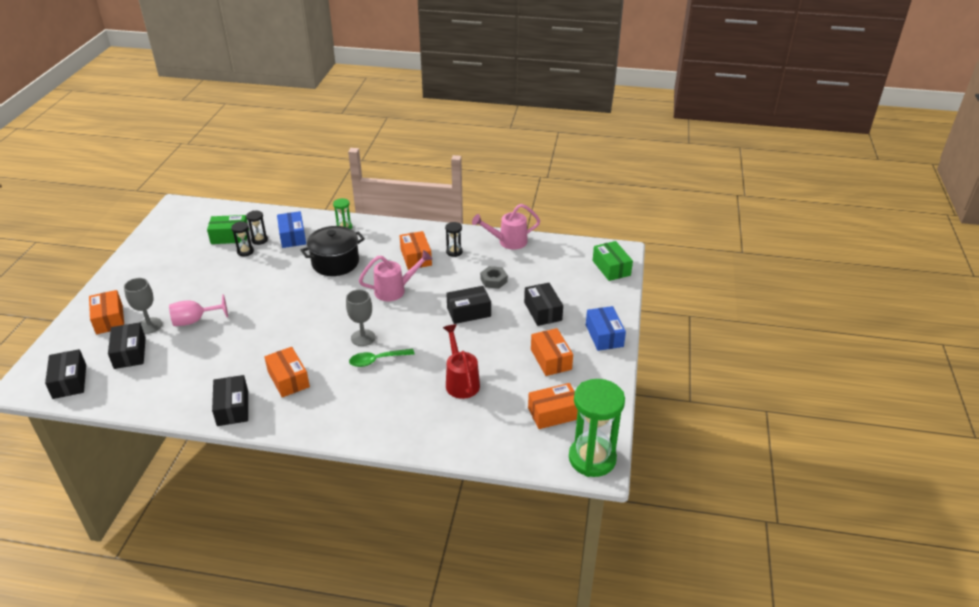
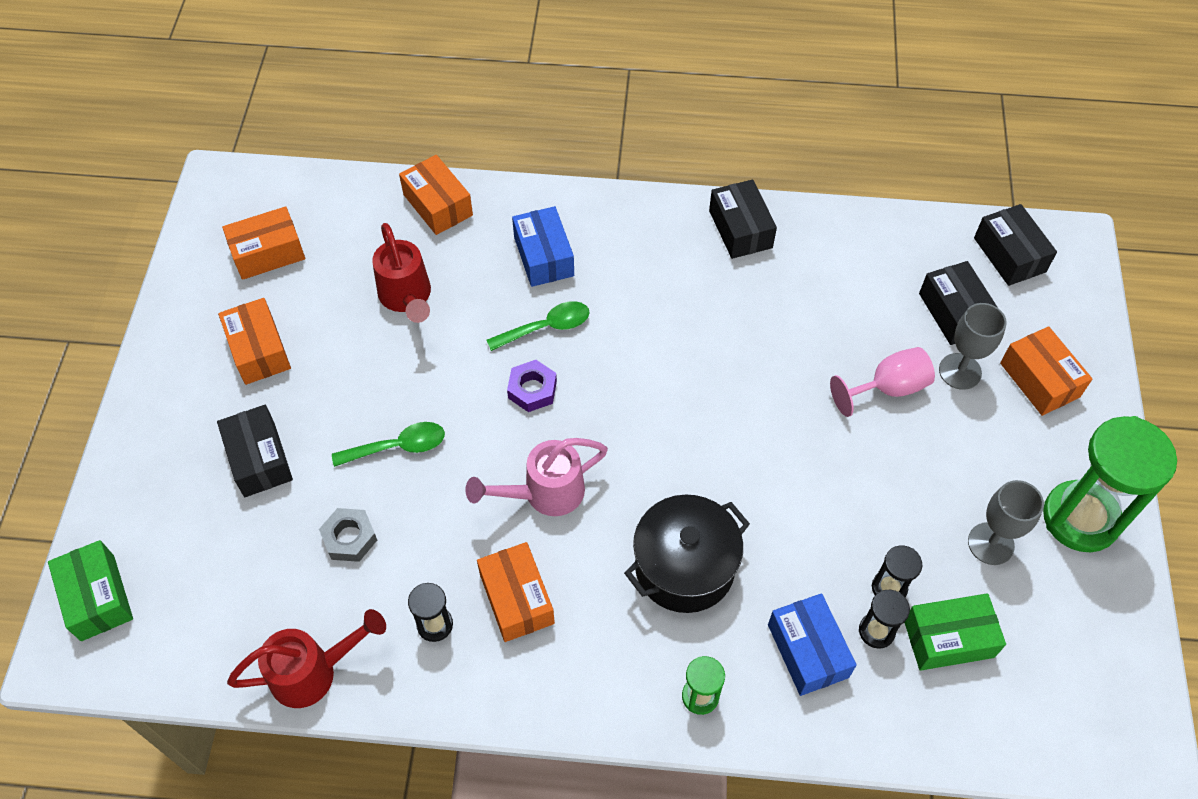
camera: 175 degrees right, 20 degrees up
(288, 379) = (677, 282): orange box -> orange box (438, 205)
(363, 338) = (580, 372): grey goblet -> grey goblet (990, 543)
(392, 331) = (532, 389): none -> purple nut
(468, 312) = (398, 447): black box -> green spoon
(507, 242) = (314, 672): pink watering can -> red watering can
(592, 458) = (225, 190): green hourglass -> green hourglass (1080, 518)
(604, 335) = (157, 408): blue box -> blue box (543, 256)

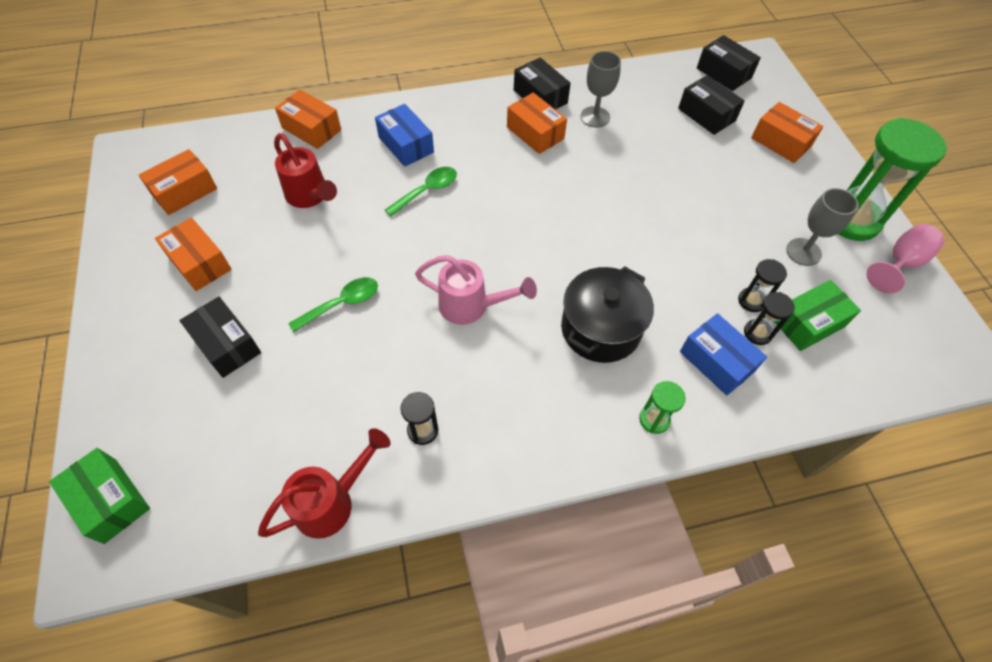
camera: 20 degrees left, 0 degrees up
(349, 538) = (326, 384): grey nut -> none
(517, 599) = (482, 390): orange box -> orange box (535, 133)
(532, 389) = (433, 235): purple nut -> none
(544, 494) = (472, 306): pink watering can -> pink watering can turned 120 degrees counterclockwise
(888, 388) = (686, 171): pink goblet -> pink goblet (900, 263)
(960, 371) = (728, 149): grey goblet -> grey goblet (595, 117)

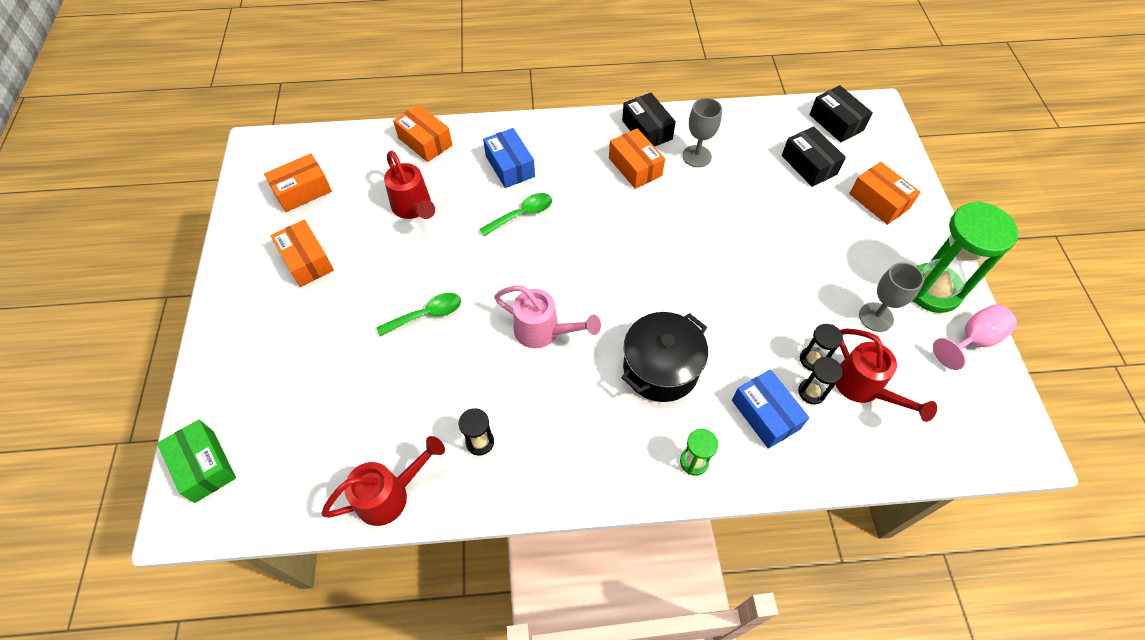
camera: 10 degrees right, 0 degrees up
(226, 344) = (320, 340): black box -> none
(808, 323) = (864, 389): green box -> red watering can

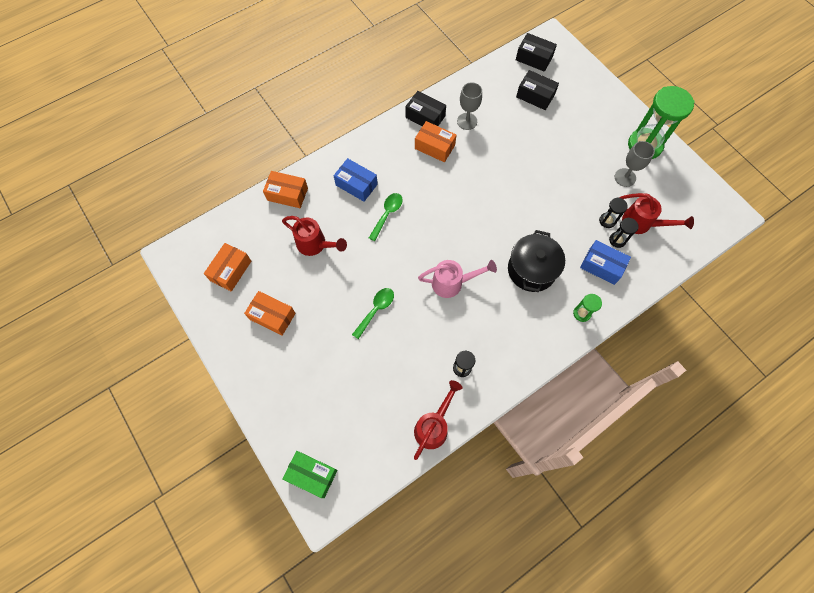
camera: 30 degrees left, 10 degrees up
(879, 201) = (587, 102): orange box -> none
(972, 340) = (679, 166): pink goblet -> none

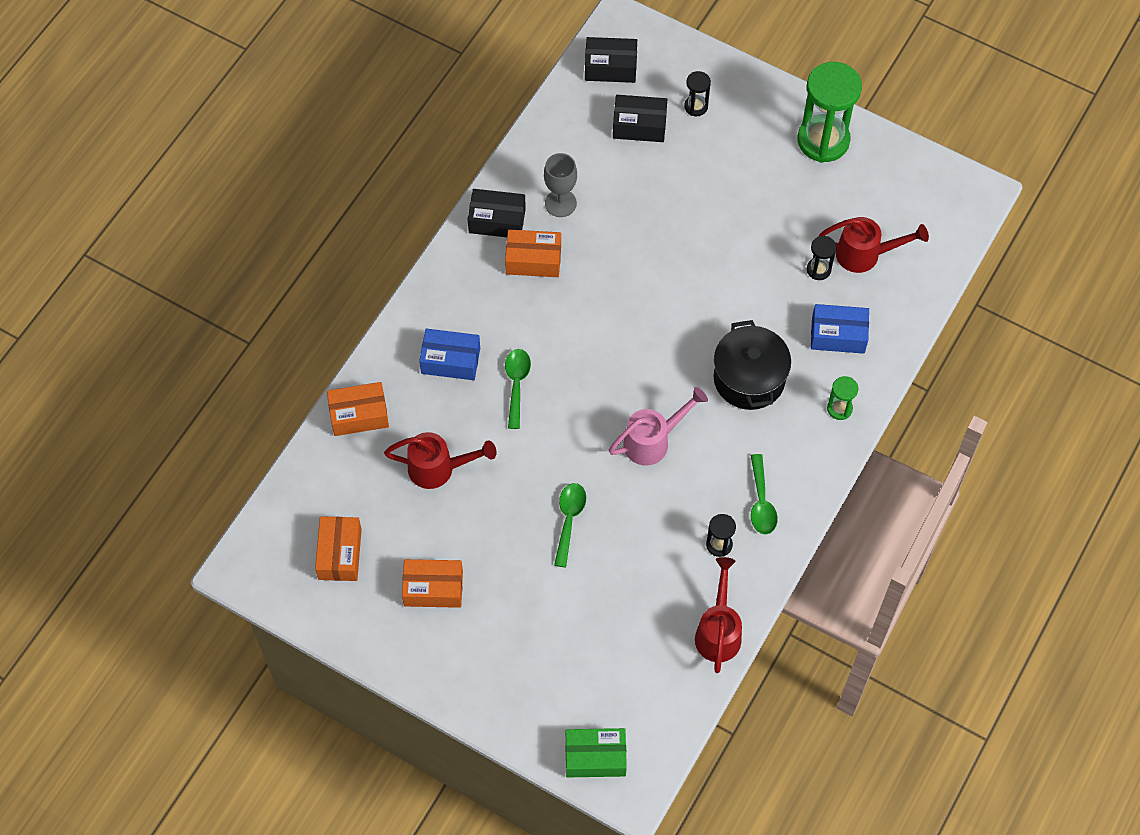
camera: 25 degrees left, 5 degrees down
(502, 352) = (761, 502): none -> green spoon
(617, 240) = (843, 291): black hourglass -> black hourglass (696, 106)
(625, 177) = (816, 198): grey goblet -> none

